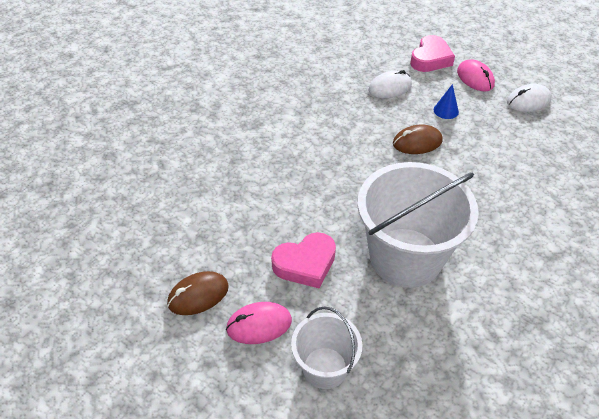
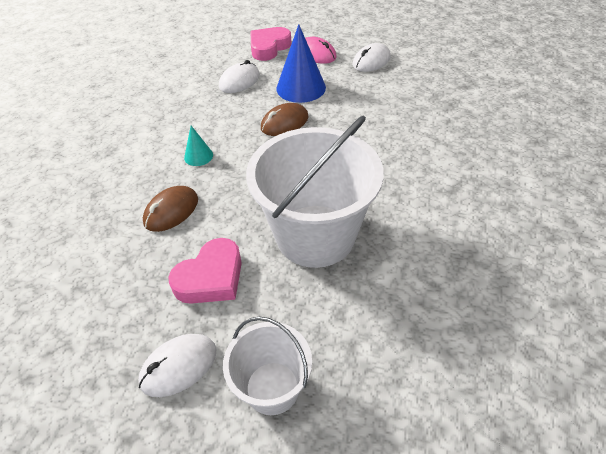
camera: 20 degrees left, 0 degrees up
(198, 295) = (93, 358): brown mouse -> brown mouse (171, 211)
(259, 325) = (179, 366): pink mouse -> white mouse
(329, 152) = (198, 156): none -> turquoise cone
(430, 59) = (269, 48): pink heart -> pink heart turned 150 degrees counterclockwise
(446, 110) = (301, 88): blue cone -> blue cone, size x1.98

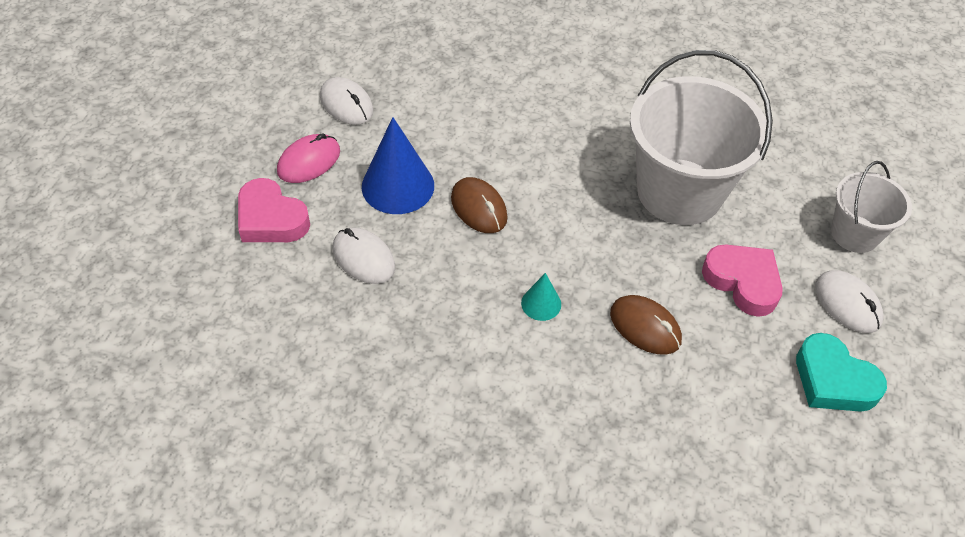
camera: 90 degrees left, 5 degrees up
(94, 341) = (833, 380): none -> turquoise heart

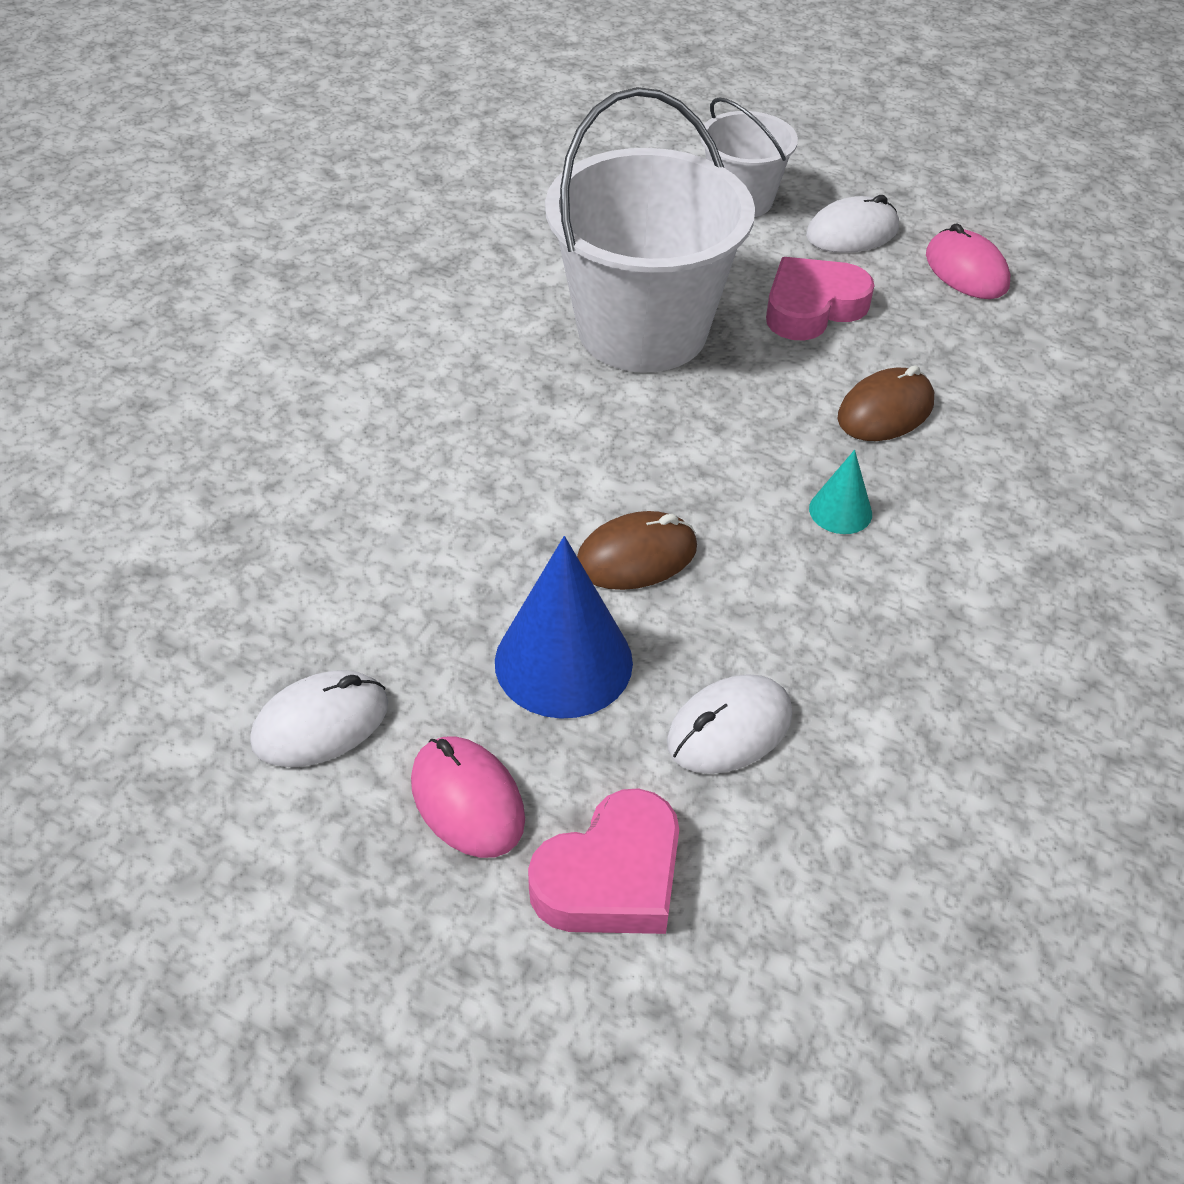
camera: 80 degrees left, 5 degrees down
(833, 380) = (966, 270): turquoise heart -> pink mouse

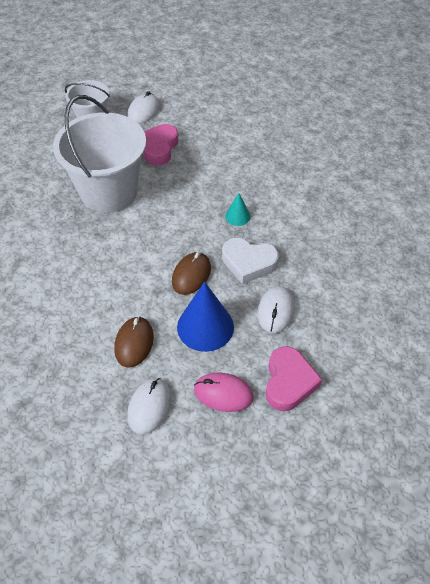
camera: 40 degrees left, 5 degrees up
(770, 607) = (248, 263): none -> white heart
(885, 411) = (218, 172): brown mouse -> brown mouse (134, 343)
(966, 270) = (194, 105): pink mouse -> none

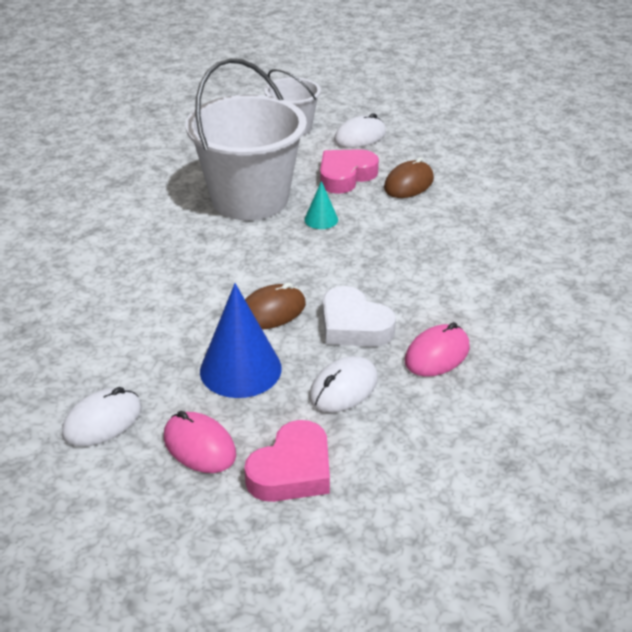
camera: 30 degrees right, 15 degrees down
(134, 343) = (144, 352): brown mouse -> brown mouse (408, 184)
(237, 216) = (383, 273): turquoise cone -> turquoise cone (321, 219)
(310, 262) = (437, 354): none -> pink mouse

